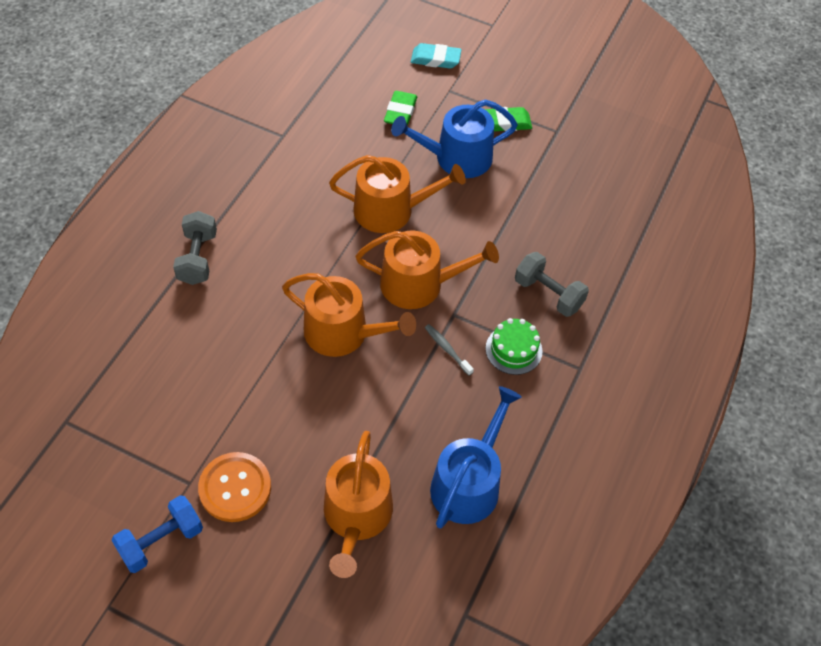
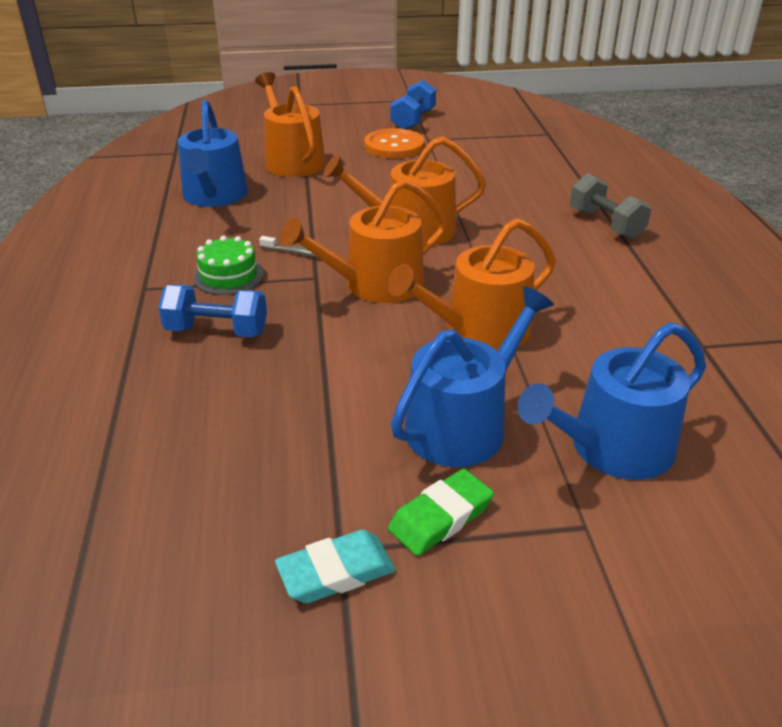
camera: 150 degrees right, 20 degrees down
(400, 112) = (612, 448): green eraser -> blue watering can
(435, 59) = (677, 576): turquoise eraser -> turquoise eraser (336, 572)
(548, 294) = (217, 331): grey dumbbell -> blue dumbbell

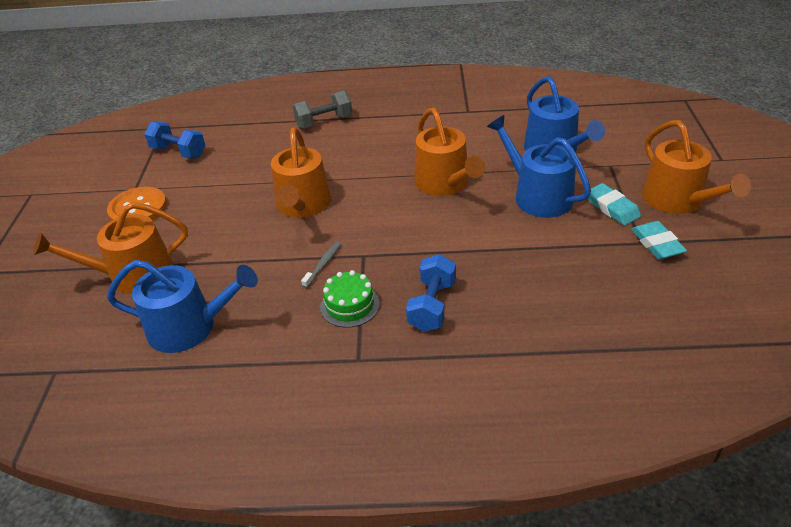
camera: 80 degrees left, 5 degrees up
(375, 284) = (380, 225): orange watering can -> orange watering can (678, 200)
(413, 120) = (85, 195): blue dumbbell -> blue dumbbell (179, 152)
(441, 517) = (612, 208): green eraser -> turquoise eraser

